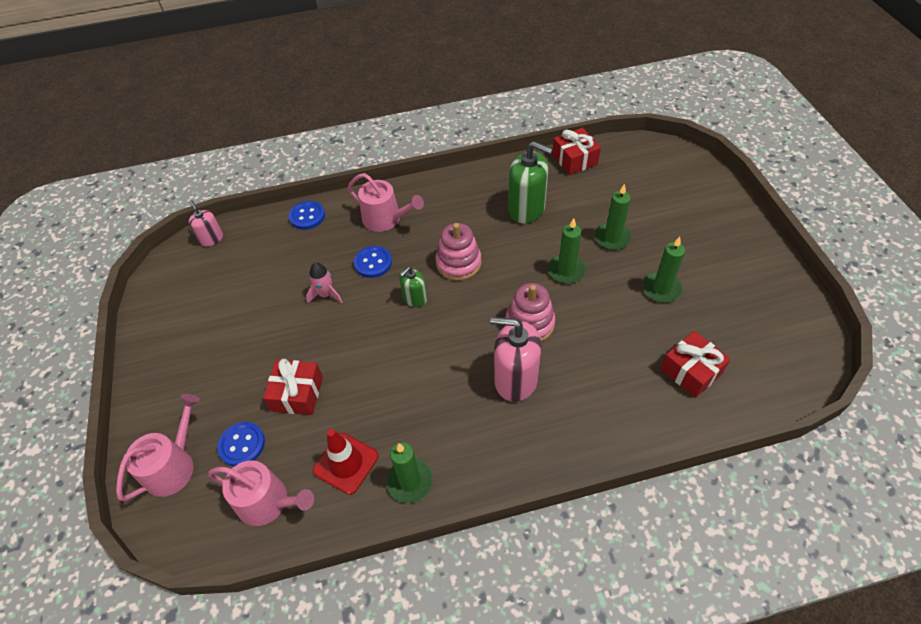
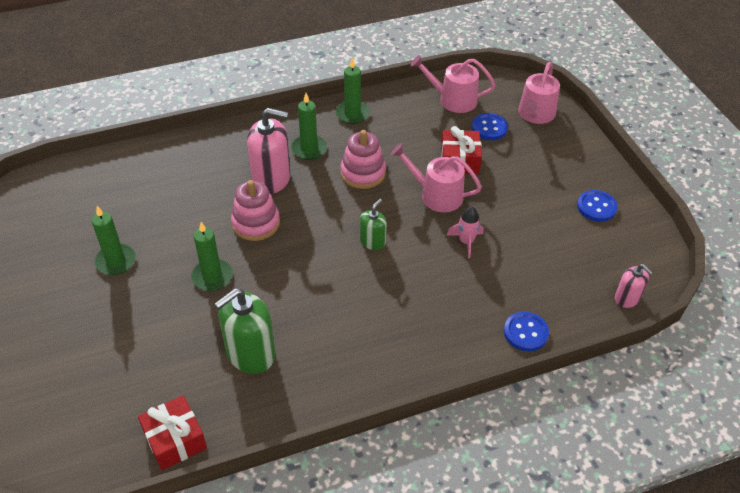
camera: 170 degrees right, 5 degrees down
(346, 463) = (403, 121): red traffic cone -> none
(373, 263) = (426, 277): blue button -> blue button (596, 207)
(386, 219) = (425, 332): pink watering can -> pink watering can (436, 195)
(458, 263) = (330, 280): pink stacking toy -> pink stacking toy (363, 173)
(526, 209) = (250, 353): green soap dispenser -> green soap dispenser turned 60 degrees counterclockwise
(612, 238) = (152, 317): green candle -> green candle (309, 149)
(691, 371) = (115, 191): red gift -> none

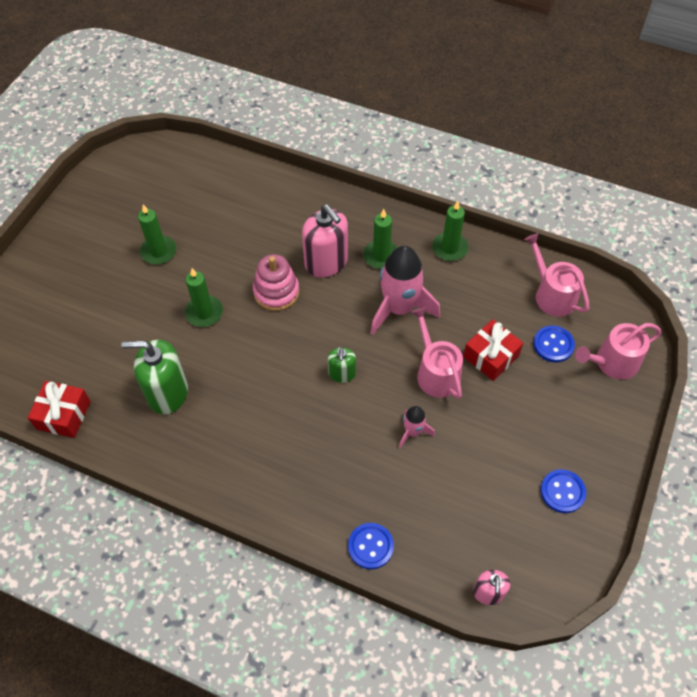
camera: 45 degrees right, 10 degrees up
(363, 173) = (399, 308): pink stacking toy -> pink rocket
(372, 241) = (342, 373): green soap dispenser -> green soap dispenser turned 105 degrees clockwise

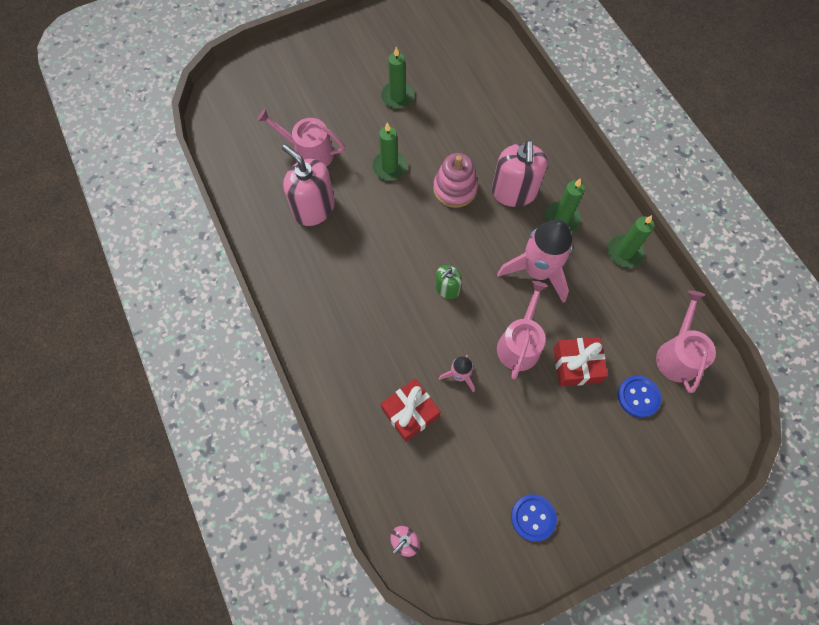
camera: 40 degrees right, 10 degrees up
(64, 415) = (235, 173): red gift -> red gift (410, 413)
(167, 393) = (314, 208): green soap dispenser -> pink soap dispenser
(370, 546) = (352, 434): blue button -> none
(612, 362) = (676, 451): pink watering can -> pink watering can (309, 152)

